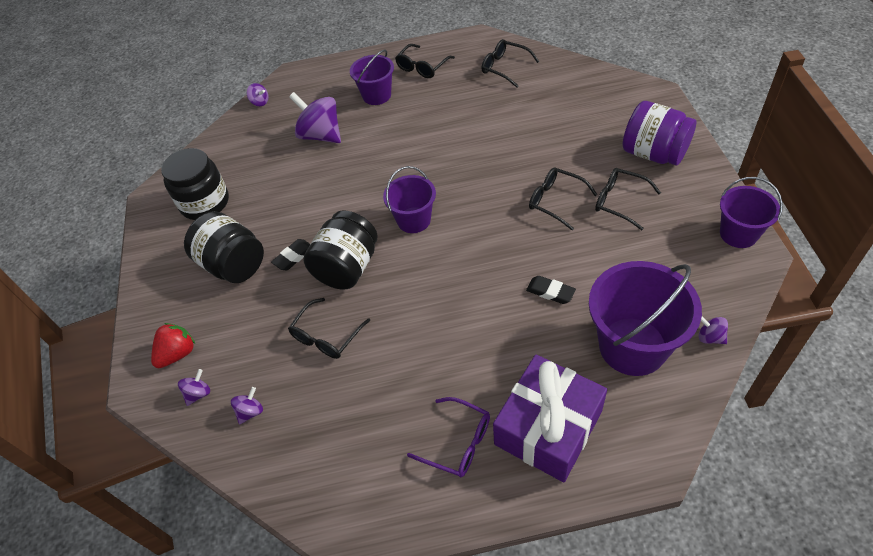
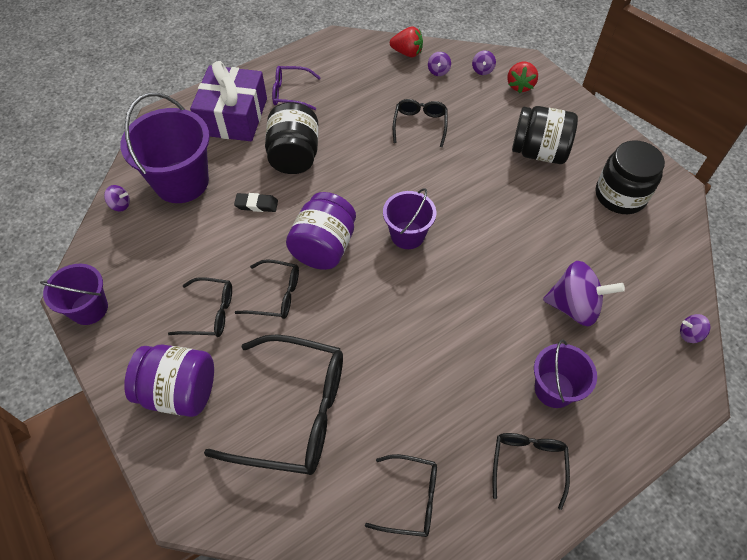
camera: 150 degrees right, 5 degrees up
(266, 462) = (407, 53): none -> red strawberry
(293, 257) = (493, 172): black eraser -> none
(347, 267) = (440, 176): black jar -> black jar (294, 156)
(496, 230) = (324, 247): none -> purple jar
(565, 122) = (294, 412): none -> black glasses

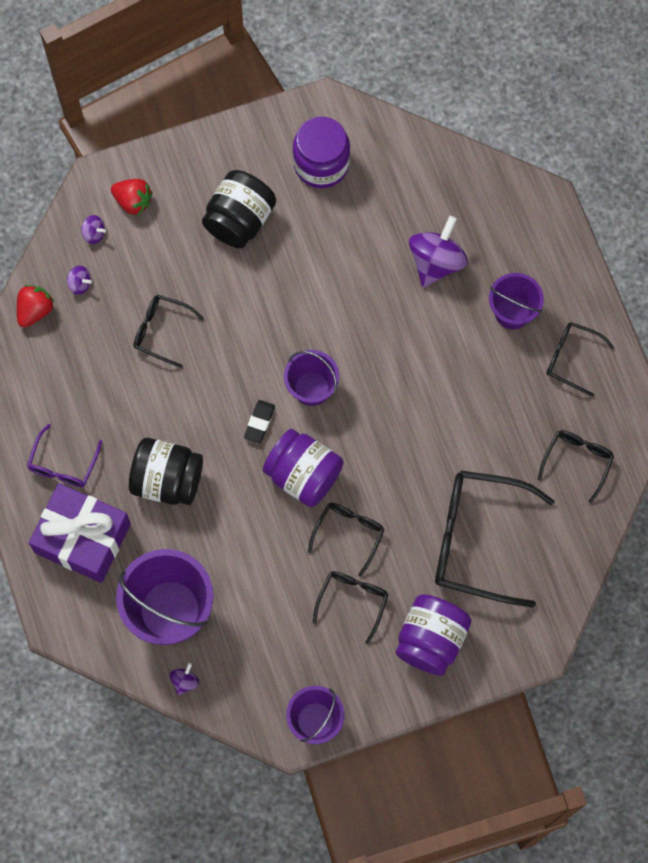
camera: 75 degrees left, 15 degrees up
(256, 205) = (227, 533): black eraser -> black eraser (259, 422)
(294, 412) = (477, 540): black glasses -> black glasses turned 105 degrees counterclockwise
(620, 195) = (321, 164): black jar -> purple jar
(689, 334) = (490, 175): purple spinning top -> none

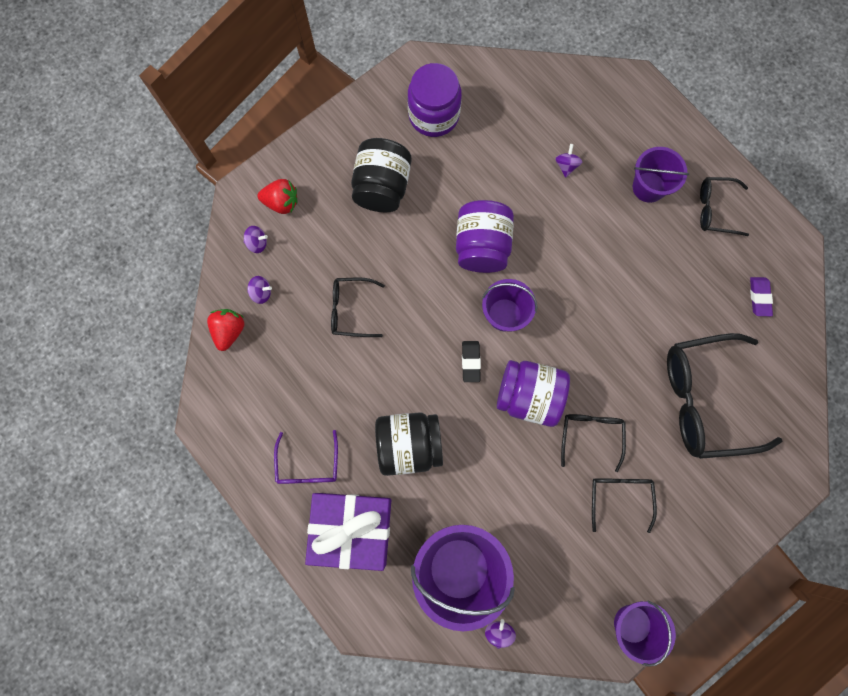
camera: 20 degrees left, 5 degrees up
(431, 640) = (703, 507): purple jar -> purple jar (482, 246)
(436, 262) = (566, 166): purple spinning top -> purple spinning top, size x0.46
(577, 461) = (759, 297): black glasses -> purple eraser

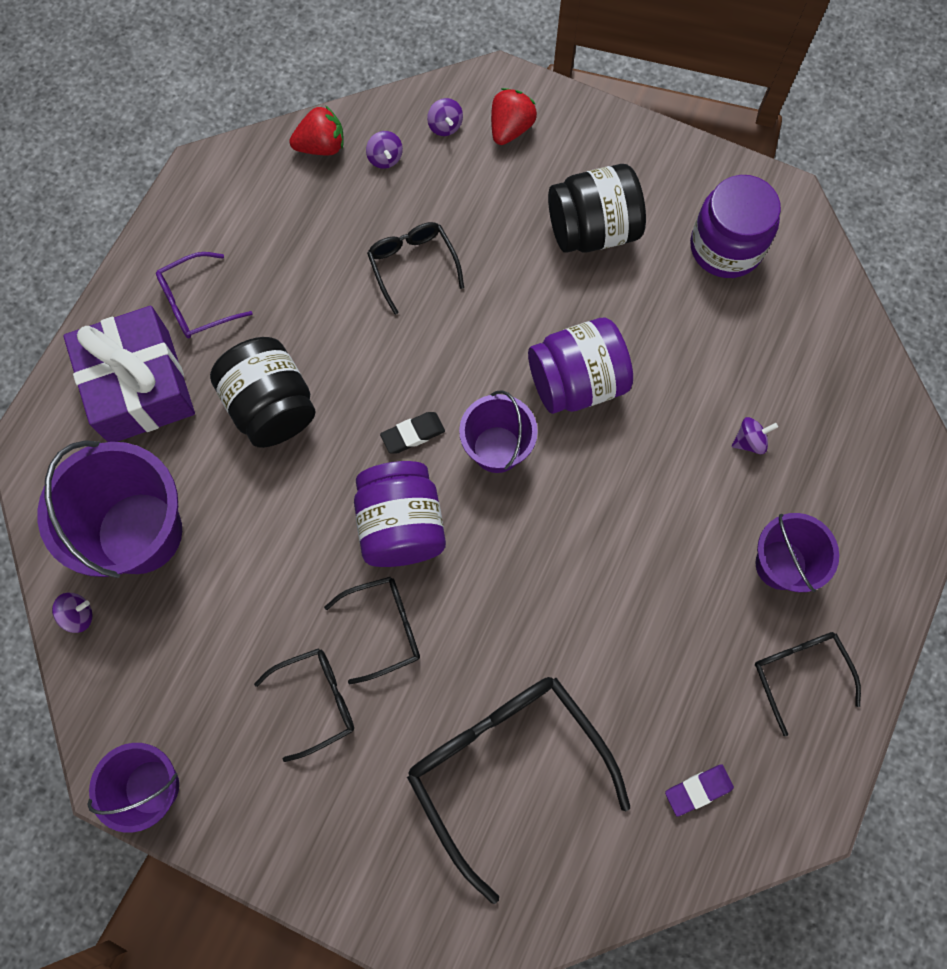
camera: 65 degrees right, 5 degrees down
(282, 202) = (510, 128): red strawberry -> red strawberry turned 135 degrees counterclockwise

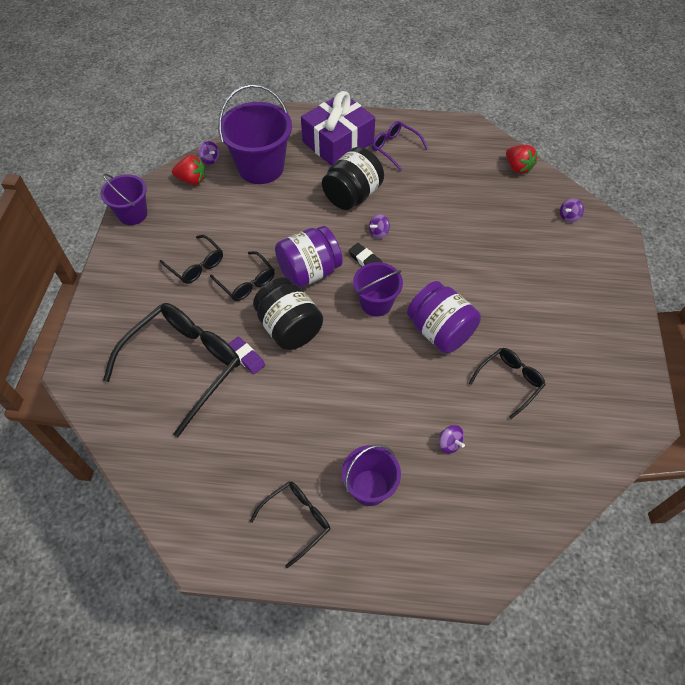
camera: 70 degrees right, 15 degrees down
(385, 158) = (529, 196): purple spinning top -> purple spinning top (379, 232)
(412, 265) = (470, 229): black glasses -> black glasses (509, 382)
(510, 128) = (589, 248): red strawberry -> red strawberry (192, 180)
(592, 230) = (548, 310): black jar -> black jar (289, 328)
(698, 790) = (199, 476): purple eraser -> purple eraser (246, 357)
(726, 247) = (584, 390): purple jar -> none

